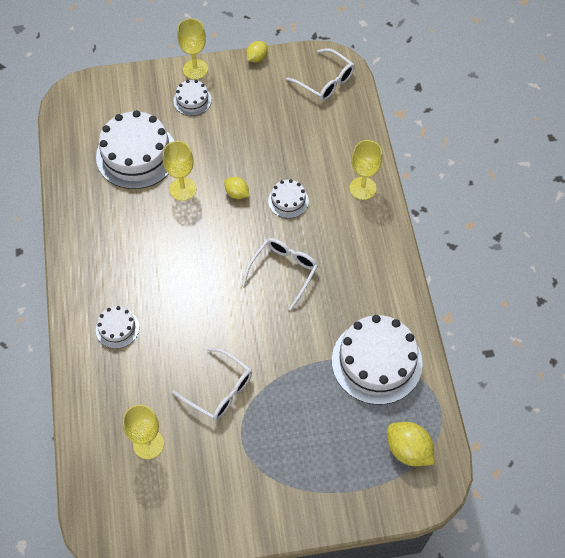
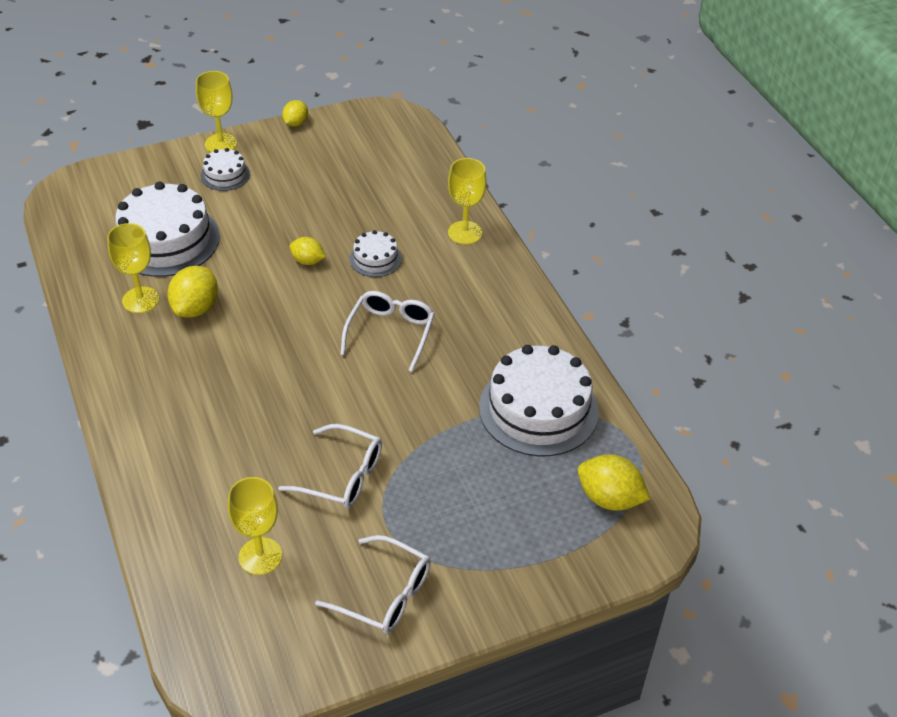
camera: 15 degrees left, 15 degrees down
(117, 328) = (184, 430): white cake -> none
(146, 222) = (195, 308): none -> yellow lemon
(183, 189) = (236, 266): yellow goblet -> yellow goblet (140, 300)
(325, 81) = (387, 135): white glasses -> white glasses (385, 594)

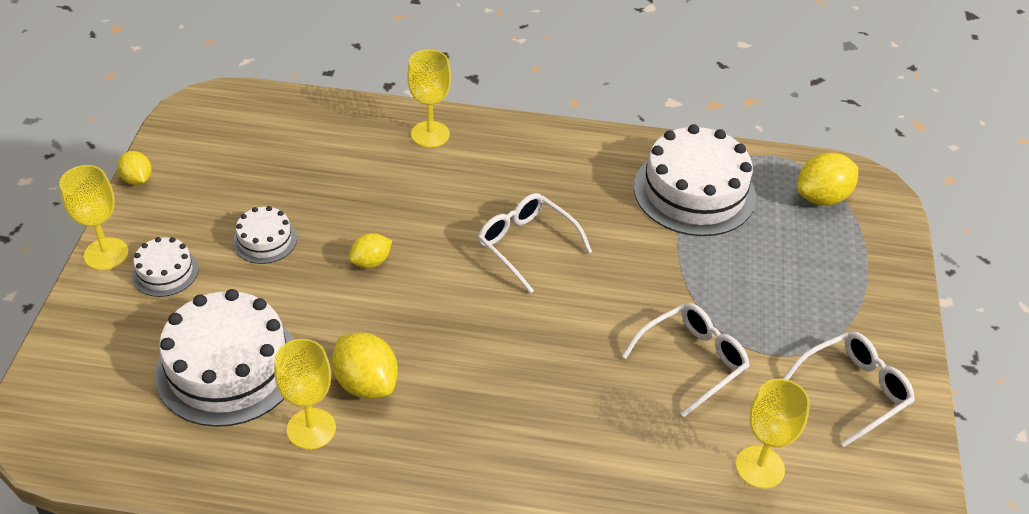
camera: 60 degrees left, 0 degrees up
(375, 259) = (412, 211): white cake -> white cake (265, 240)

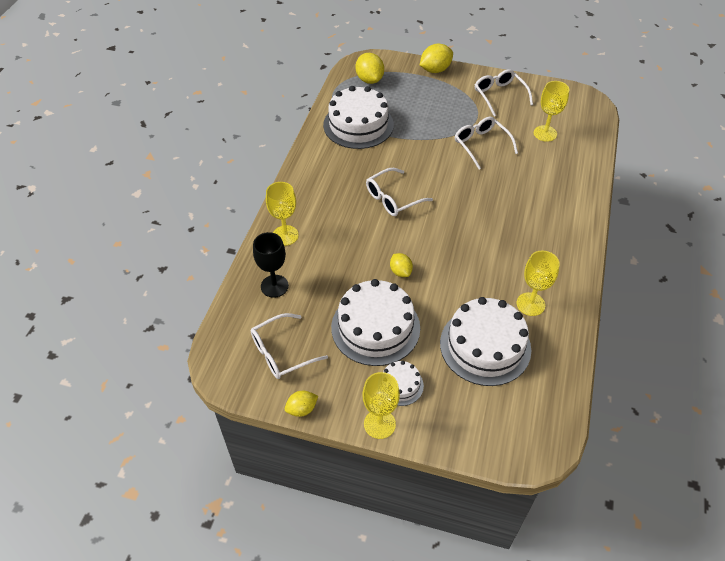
camera: 80 degrees left, 5 degrees up
(225, 153) = (281, 352): none -> white glasses
(265, 240) = (375, 327): white cake -> white cake, size x2.05
(336, 134) = (274, 286): none -> black goblet
(366, 383) = (497, 278): yellow lemon -> yellow lemon (435, 70)

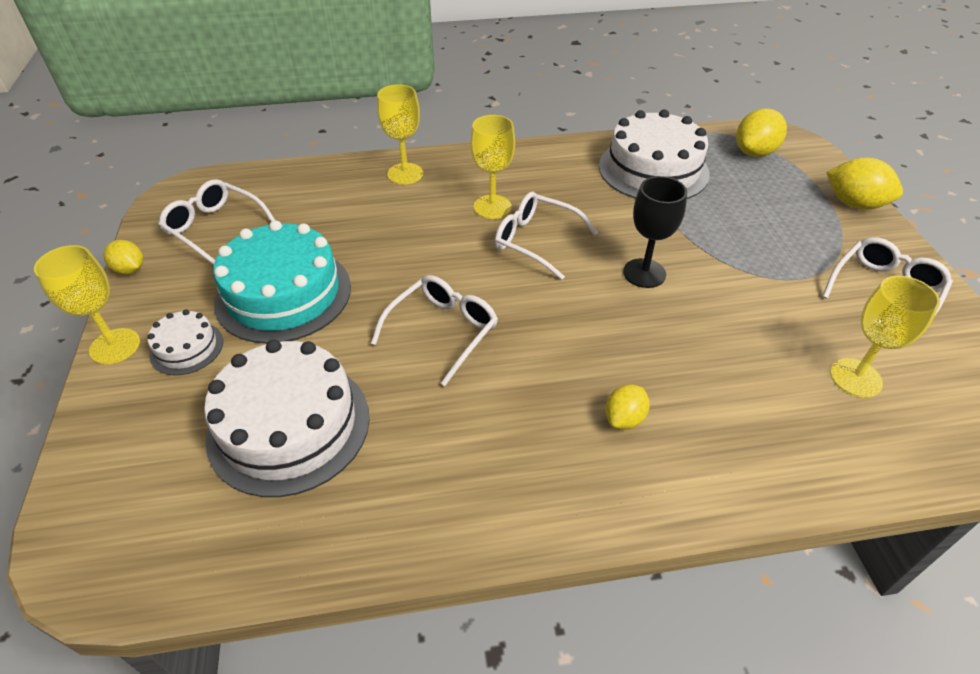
camera: 65 degrees right, 5 degrees down
(274, 286) = (318, 191): black goblet -> black goblet (644, 273)
(375, 327) = (283, 294): white cake -> turquoise cake
(400, 271) = (398, 288): yellow lemon -> yellow lemon (624, 418)
(481, 145) = (737, 301): white glasses -> white glasses (443, 331)
(530, 304) = (406, 465): yellow goblet -> yellow goblet (492, 207)

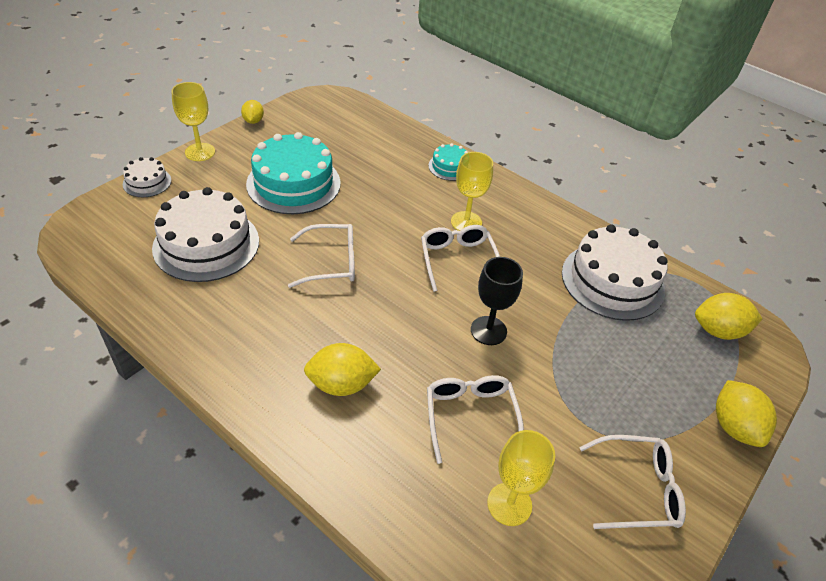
camera: 45 degrees right, 0 degrees up
(186, 348) = (222, 175): white cake -> white cake (147, 182)
(215, 228) = (315, 127): white glasses -> white glasses (470, 416)
(405, 174) = (449, 167): yellow goblet -> turquoise cake
(624, 418) = (341, 384): yellow lemon -> yellow lemon, size x1.64

